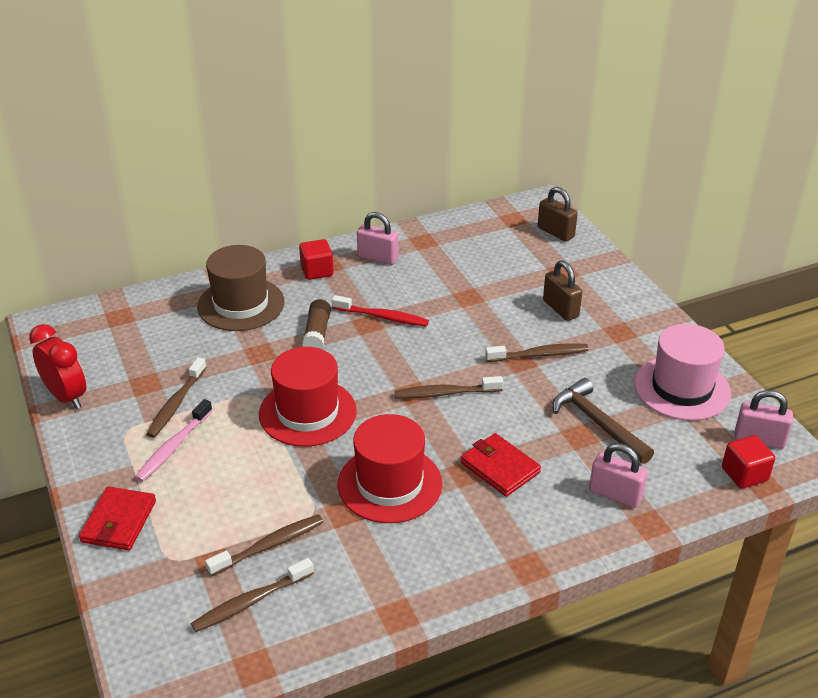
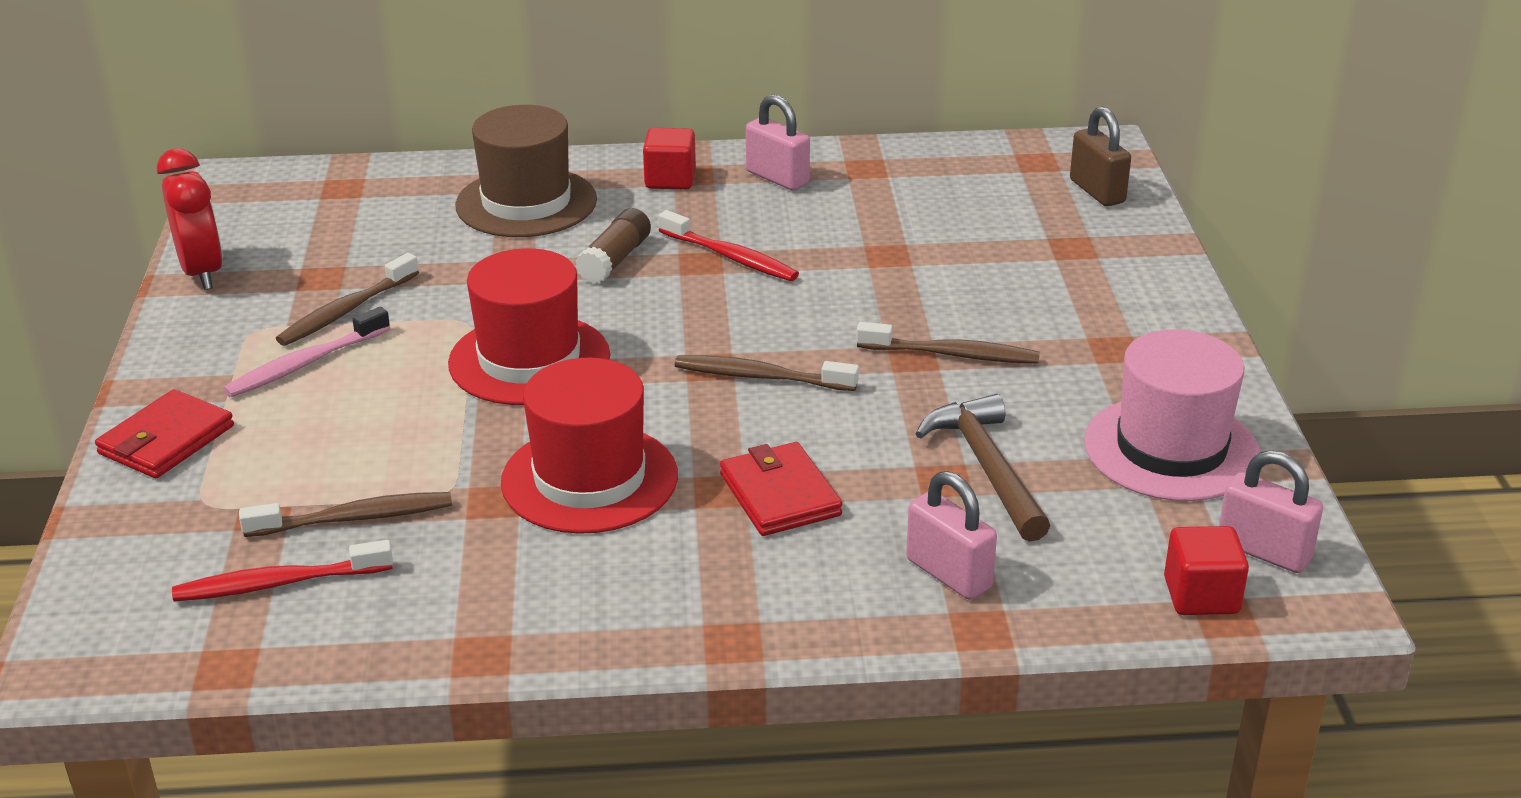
camera: 20 degrees right, 5 degrees down
(250, 602) = (278, 583): brown toothbrush -> red toothbrush
(560, 309) = (1032, 298): brown padlock -> none

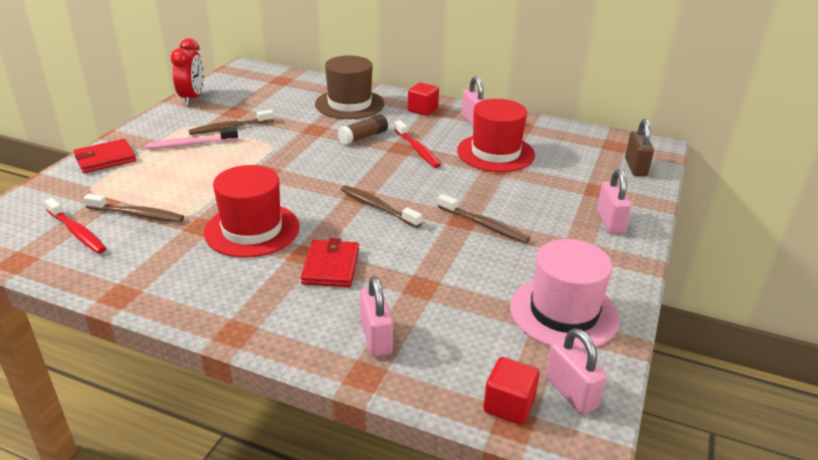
camera: 25 degrees right, 0 degrees up
(278, 583) = (77, 232): red toothbrush -> red toothbrush turned 150 degrees counterclockwise
(529, 360) = (282, 169): red hat -> red hat (495, 153)
(987, 468) = (449, 288): brown hammer -> none
(1128, 293) = (610, 222): none -> pink padlock

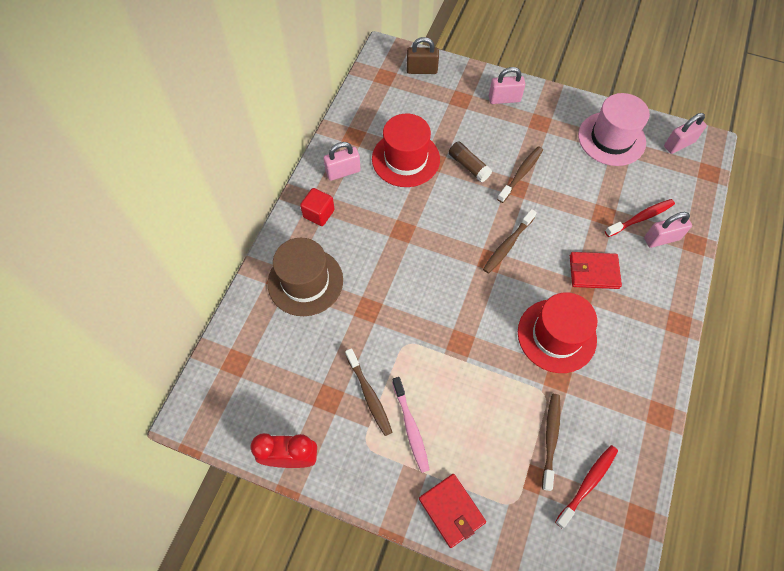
camera: 90 degrees left, 30 degrees up
(363, 137) = (382, 263): brown glue stick -> brown glue stick (469, 166)
(417, 150) = (405, 217): red toothbrush -> red toothbrush (641, 218)
(508, 405) = (697, 173): red cube -> none

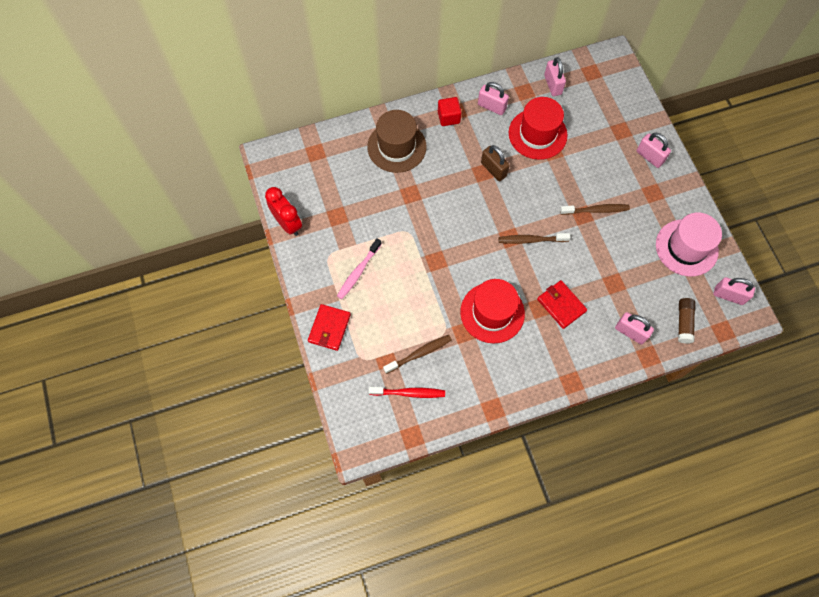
camera: 50 degrees right, 5 degrees up
(368, 111) = (552, 85): none -> pink padlock
(369, 395) = (358, 235): brown toothbrush -> none
(421, 70) = (620, 89): brown padlock -> brown padlock (493, 169)
(469, 166) = (570, 175): brown glue stick -> brown glue stick (684, 323)
(641, 218) = (635, 308): red toothbrush -> none

